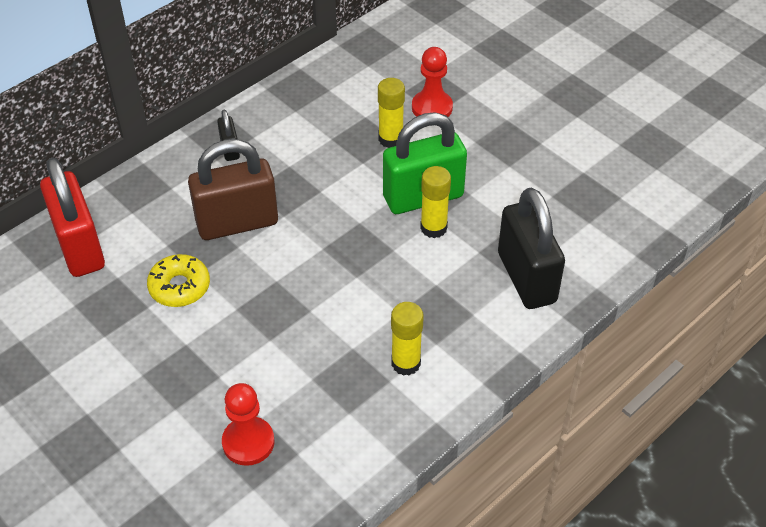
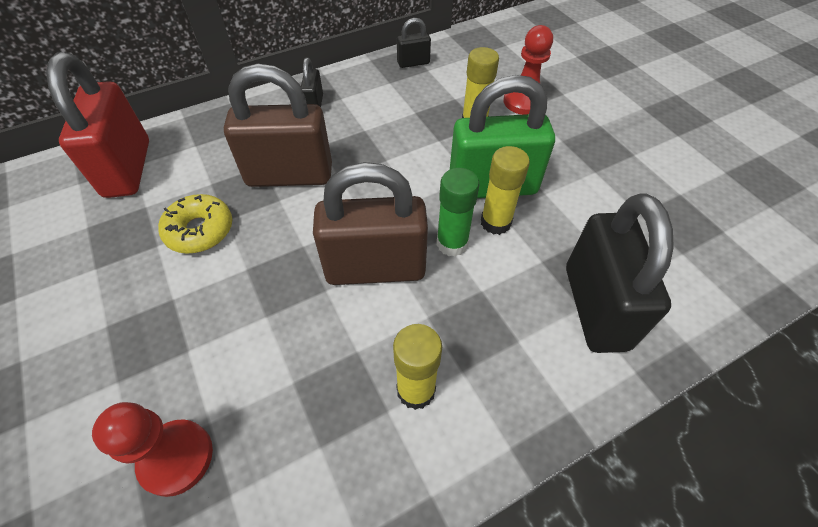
camera: 15 degrees right, 5 degrees up
(311, 84) = (413, 63): none -> black padlock
(344, 285) = (375, 268): none -> brown padlock
(402, 253) = (452, 243): none -> green glue stick

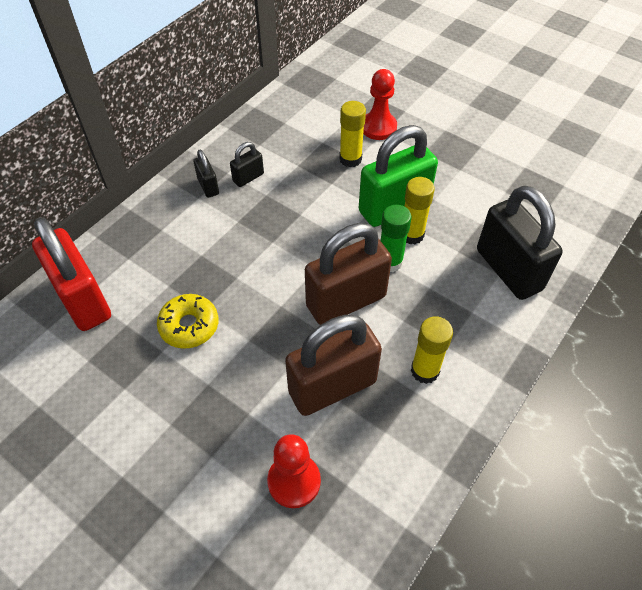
camera: 25 degrees left, 0 degrees up
(289, 175) = (230, 255): brown padlock -> brown padlock (332, 387)
(413, 63) = (268, 120): black padlock -> black padlock (248, 177)

